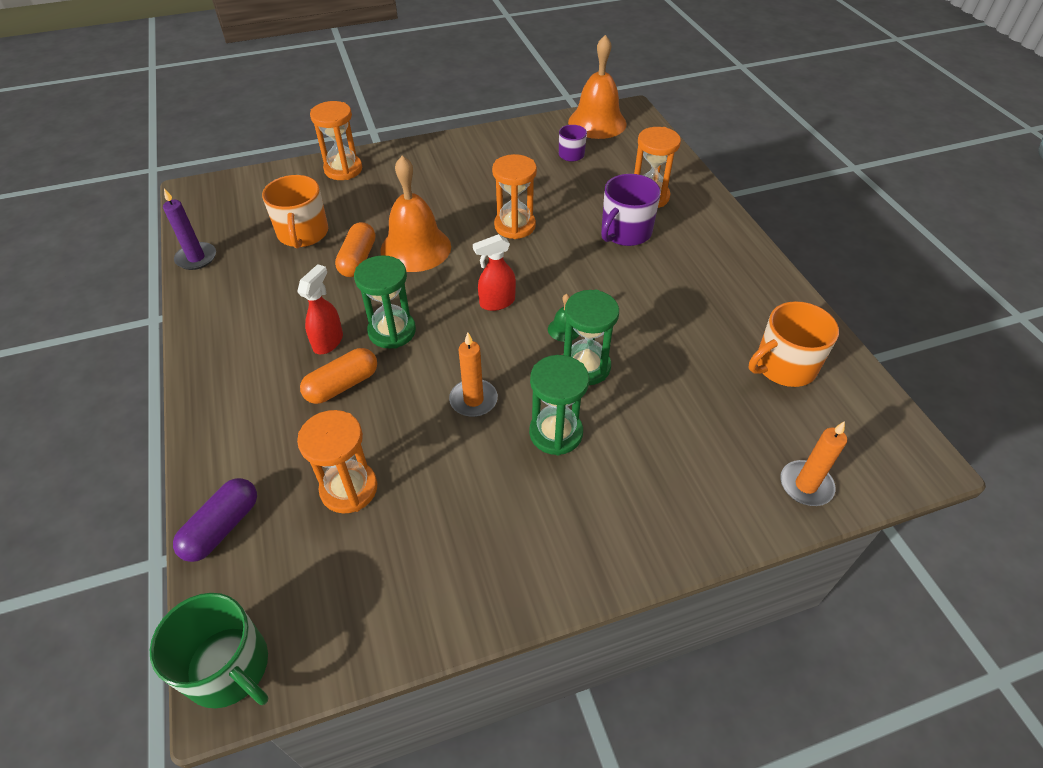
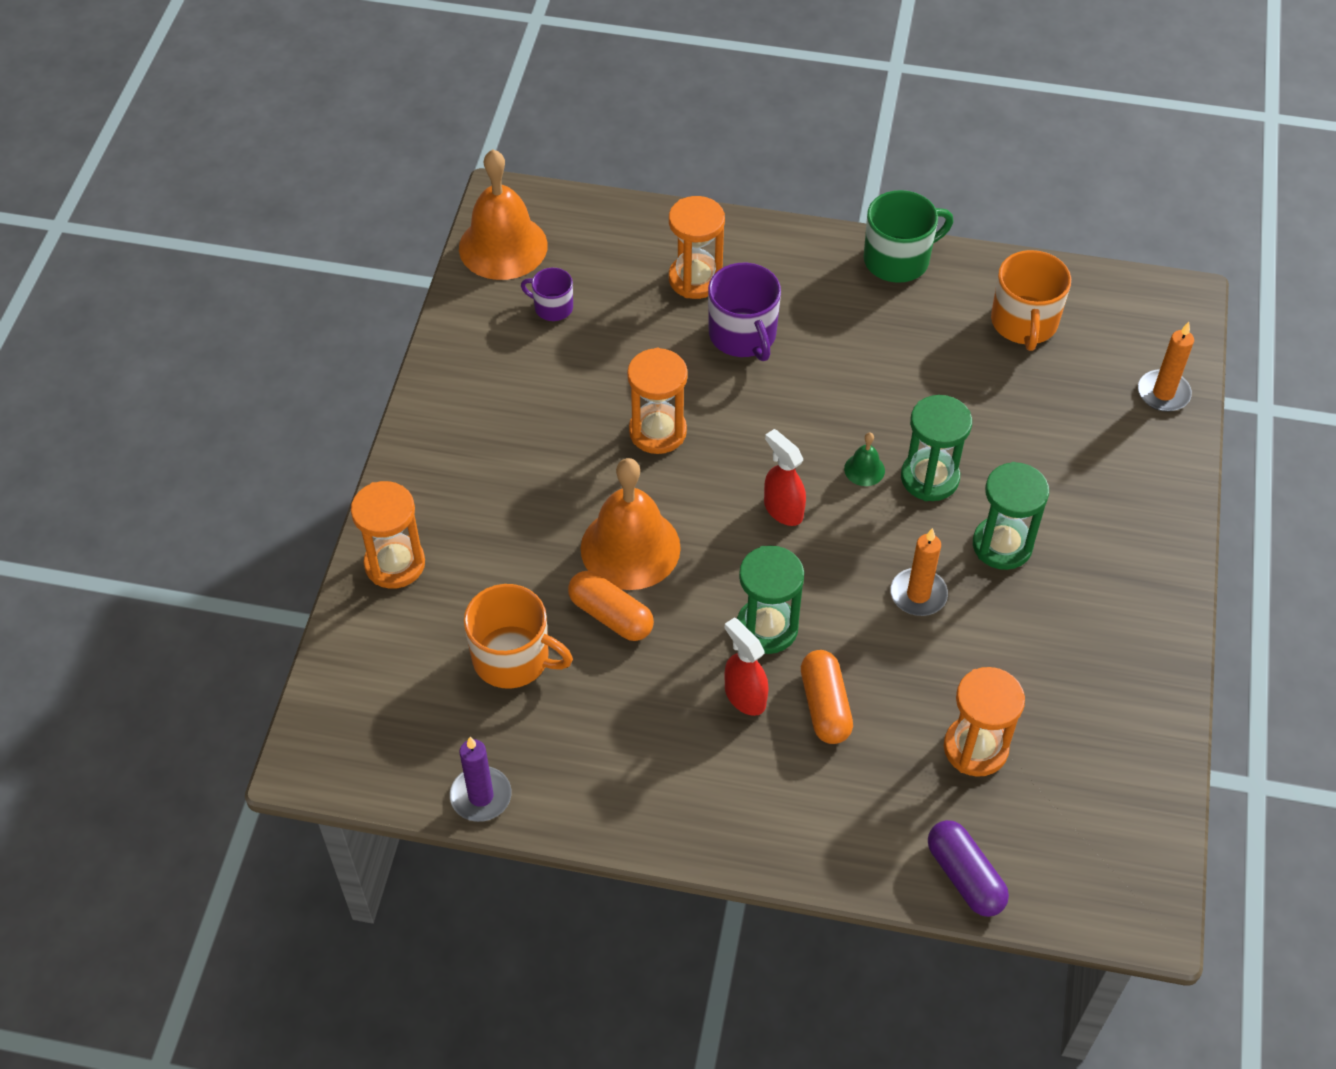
camera: 60 degrees left, 5 degrees up
(229, 667) = (1129, 909): green mug -> green mug (898, 259)
(497, 302) = (783, 509): red spray bottle -> red spray bottle turned 135 degrees clockwise

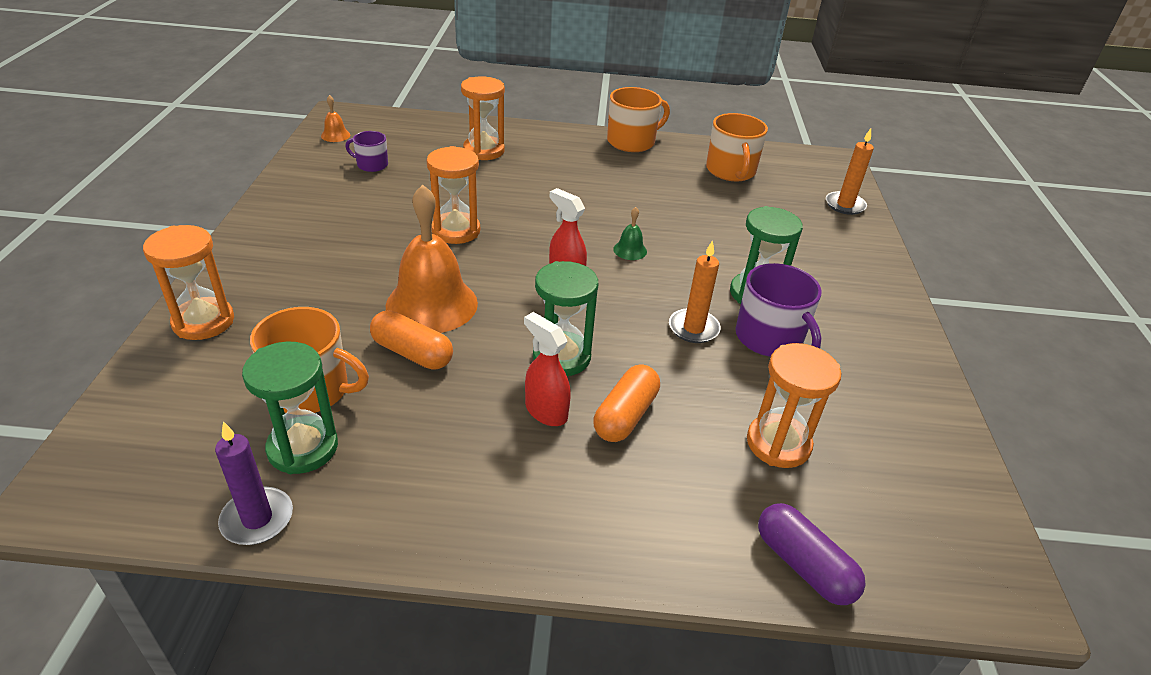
camera: 10 degrees left, 15 degrees down
(503, 246) = (335, 135): orange bell -> orange bell, size x0.42
(743, 335) = (522, 178): purple mug -> purple mug (770, 338)
(825, 706) = (625, 415): orange capsule -> orange capsule turned 45 degrees clockwise
(898, 259) = (632, 141): green mug -> orange mug
(929, 478) = (684, 254): green hourglass -> green hourglass (303, 448)

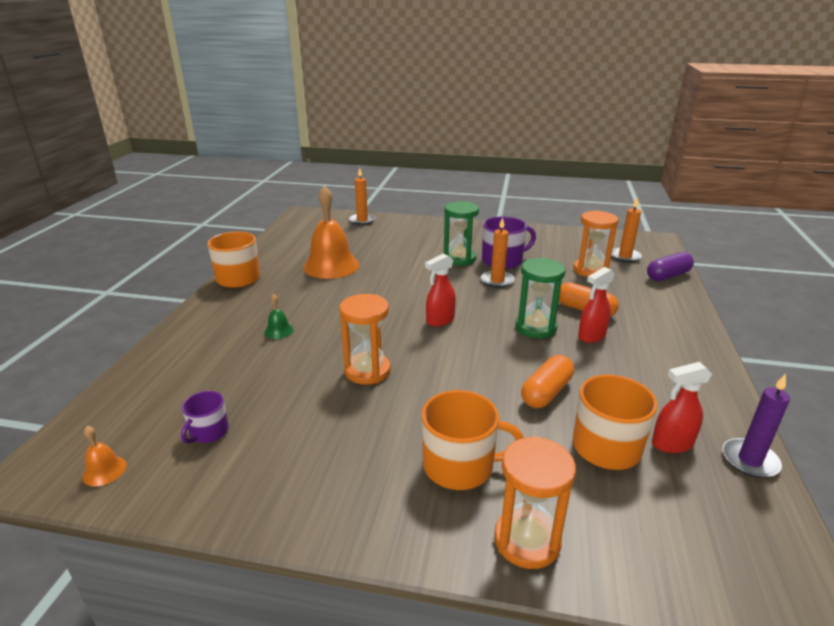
camera: 80 degrees left, 10 degrees down
(303, 448) = (671, 444): green hourglass -> red spray bottle
(432, 304) = (481, 383): orange bell -> orange bell (331, 266)
(483, 151) = (215, 353): orange hourglass -> none
(630, 250) = (407, 293): green bell -> green bell (279, 331)
(731, 171) = (305, 247): orange mug -> orange mug (460, 465)
(869, 509) = (625, 257): none -> orange candle

